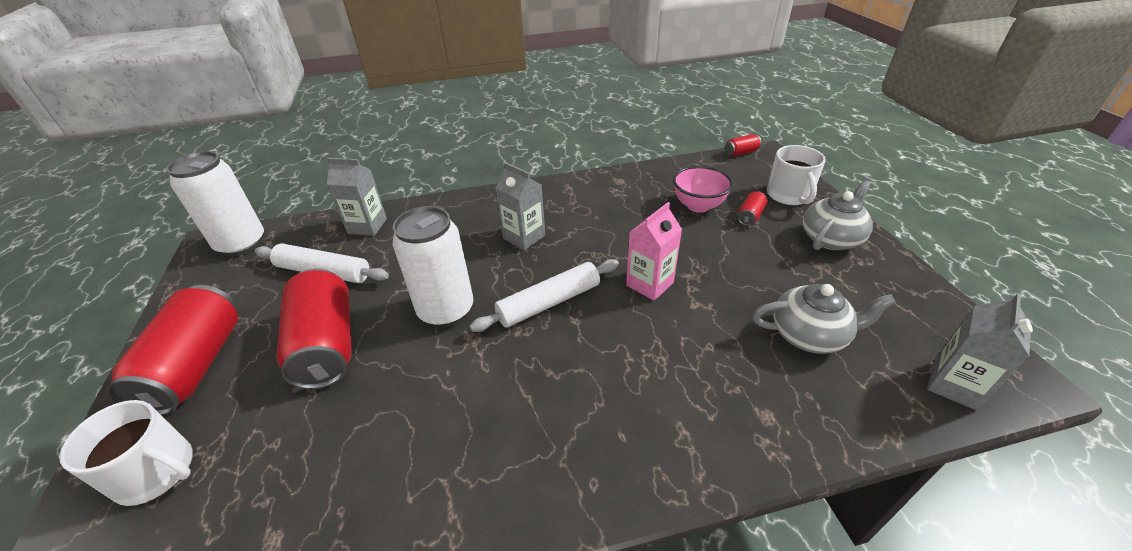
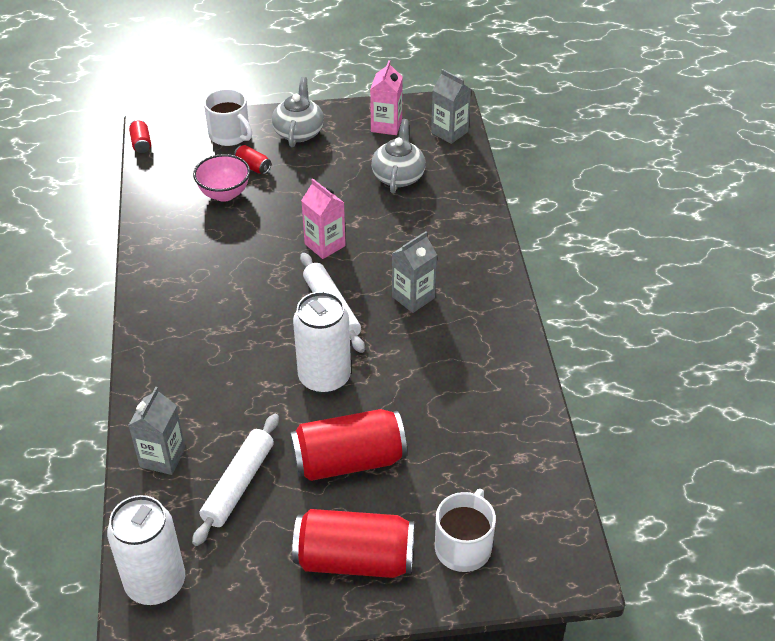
camera: 85 degrees left, 5 degrees up
(524, 237) = (231, 321): grey carton -> grey carton (413, 297)
(789, 195) = (230, 135): white mug -> white mug turned 45 degrees clockwise
(831, 238) = (299, 132): grey teapot -> grey teapot turned 45 degrees clockwise
(907, 311) = (386, 125): none -> pink carton

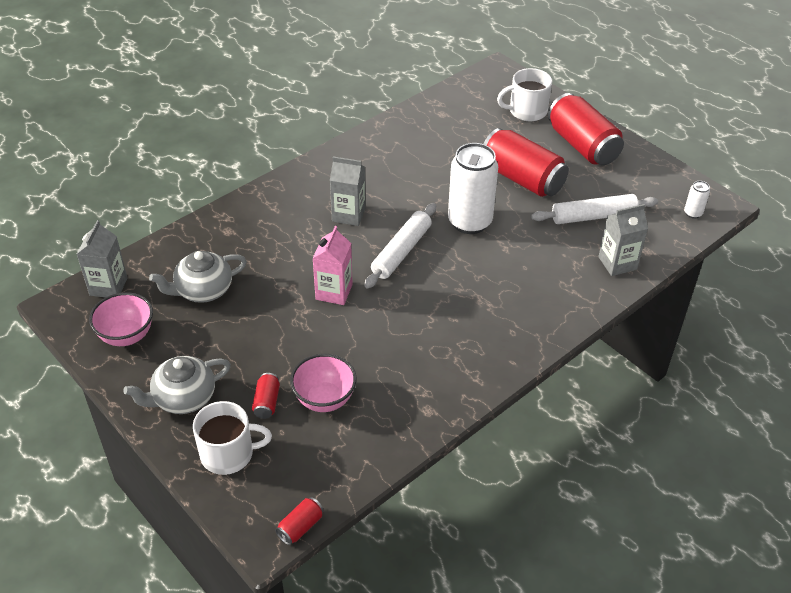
camera: 125 degrees left, 0 degrees up
(156, 583) = (693, 213): white can -> white can, size x0.43
(230, 135) = (228, 453): white mug -> white mug turned 75 degrees clockwise
(386, 125) = (126, 336): pink carton -> pink bowl

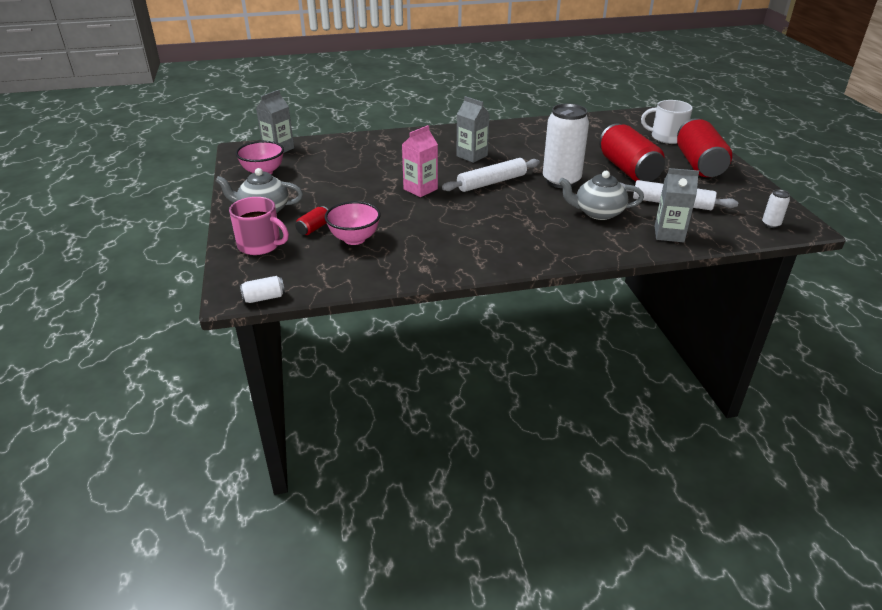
camera: 30 degrees right, 10 degrees down
(203, 290) = (333, 165): grey teapot -> grey teapot (598, 213)
(228, 453) = (260, 245): white mug -> pink mug
(300, 527) = (264, 298): red can -> white can

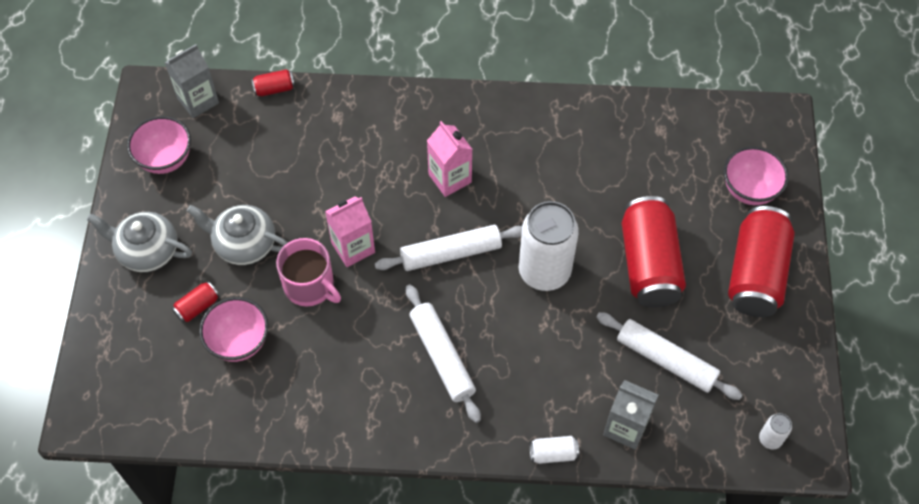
camera: 15 degrees right, 25 degrees up
(260, 245) = (128, 327): pink mug -> pink mug (310, 285)
(264, 298) = (111, 433): white can -> white can (553, 453)
(331, 139) = (274, 89): none -> red can
(472, 156) = (450, 178): grey carton -> pink carton
(514, 223) = (442, 356): none -> white rolling pin
(598, 213) = (558, 358): grey teapot -> grey teapot (244, 244)
(666, 137) = (749, 190): white mug -> pink bowl

